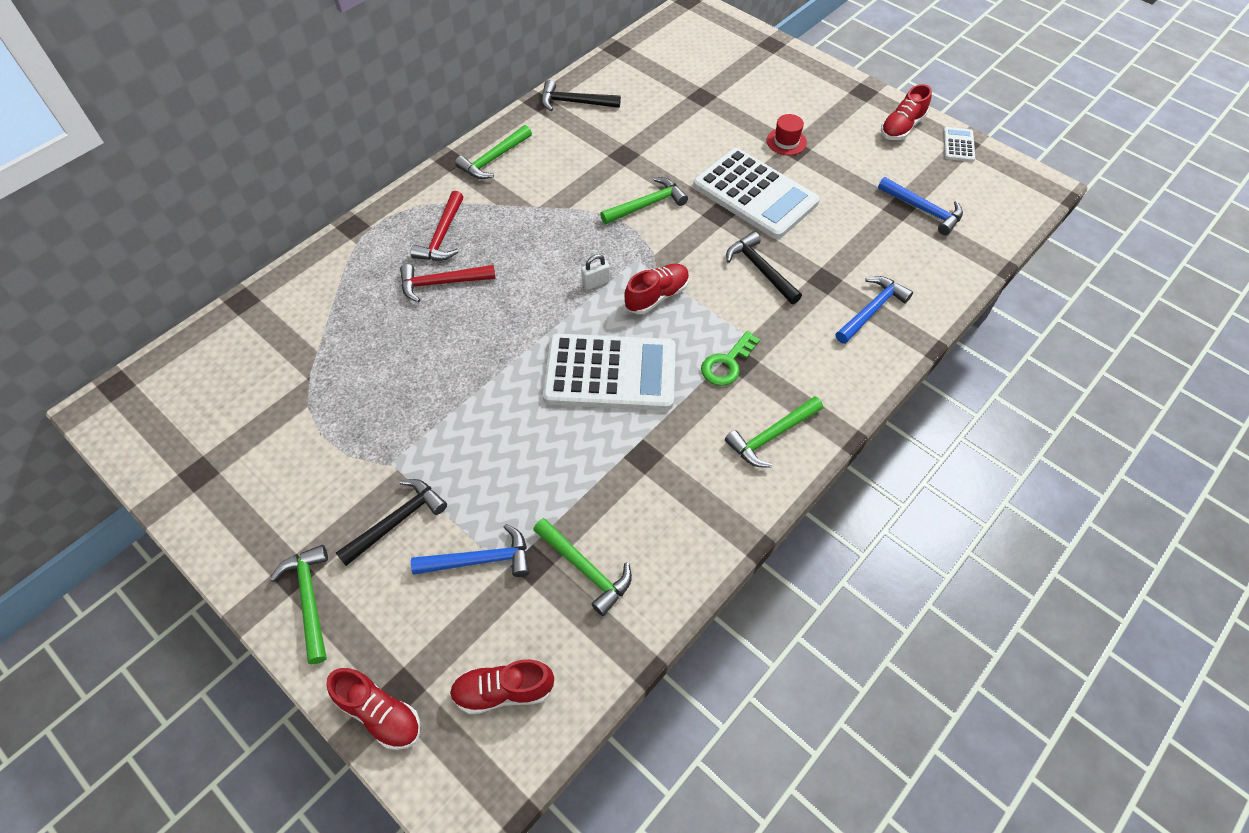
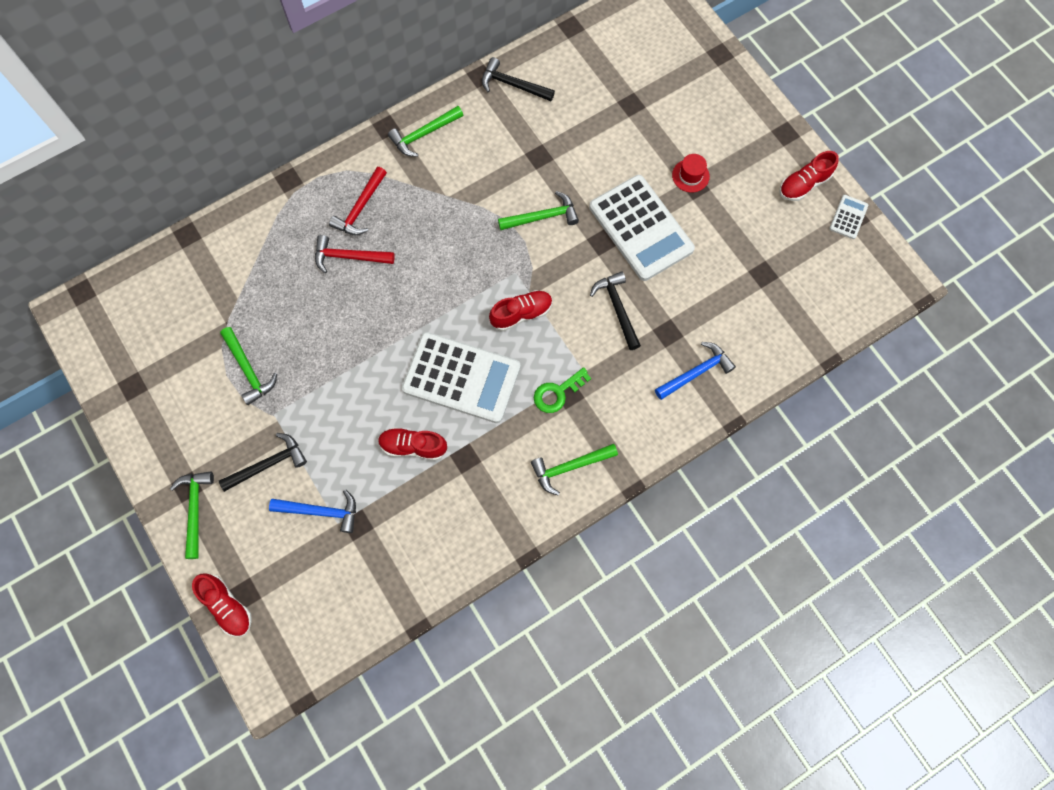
camera: 15 degrees right, 15 degrees up
(503, 691) = (313, 613): red shoe -> red shoe (413, 446)
(585, 569) = (394, 539): green hammer -> green hammer (248, 369)
(596, 283) = (475, 288): white padlock -> none
(923, 209) = (784, 281): blue hammer -> none

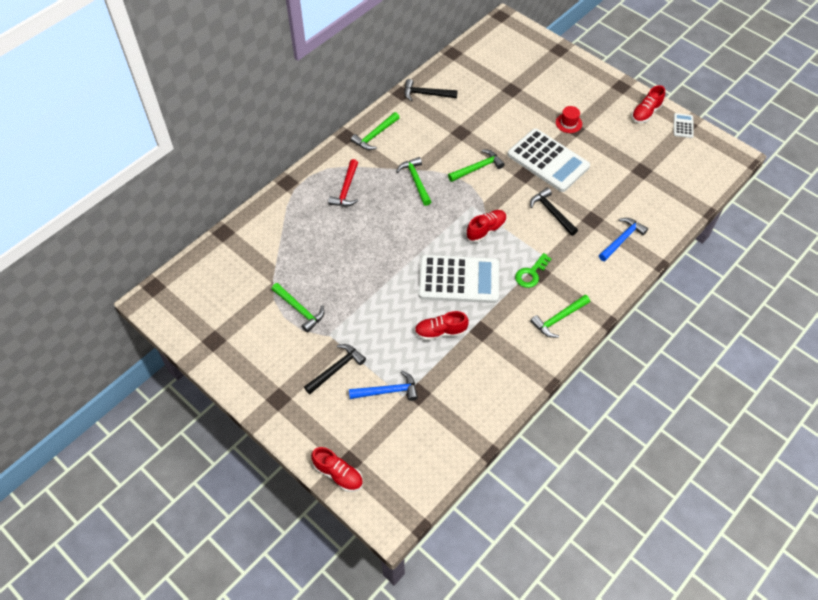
camera: 15 degrees left, 15 degrees down
(195, 509) = (290, 413): green hammer -> green hammer (416, 181)
(349, 257) = (349, 221): red hammer -> none

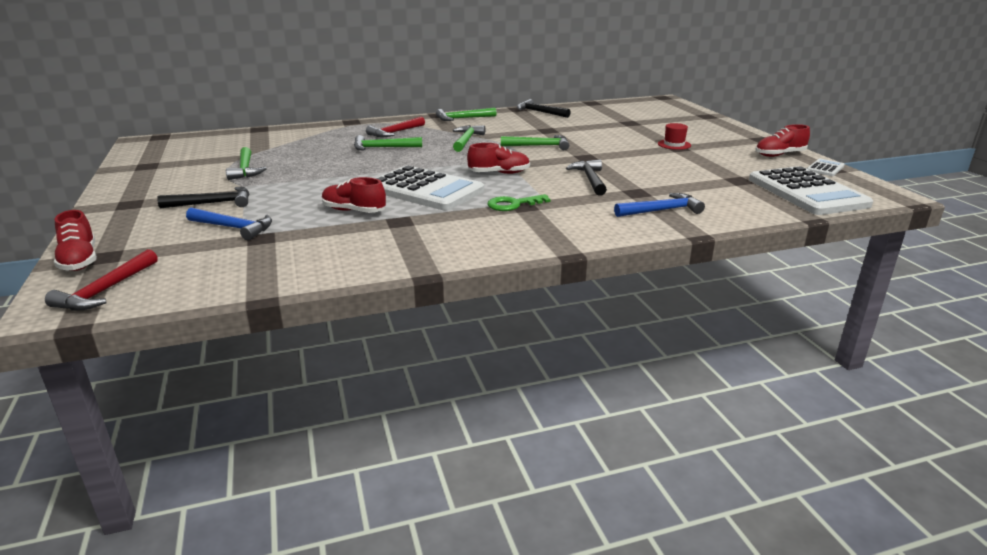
camera: 30 degrees right, 30 degrees down
(394, 490) = (106, 290): none -> red hammer
(548, 161) = (624, 156): white calculator -> white calculator (806, 192)
(559, 319) = (506, 237): green hammer -> green hammer (383, 148)

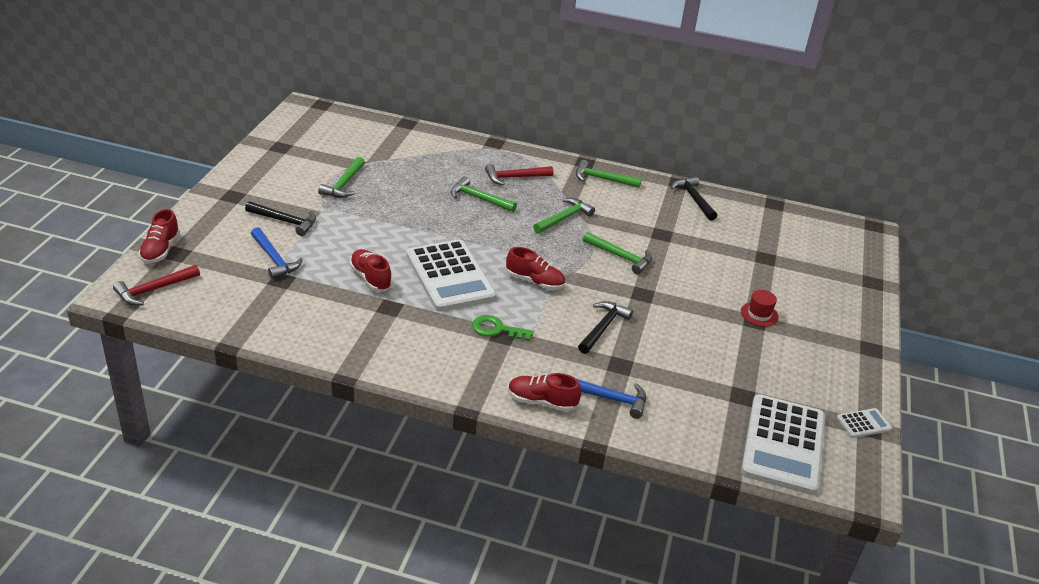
camera: 30 degrees right, 10 degrees up
(779, 155) = (849, 381): red shoe -> red shoe (542, 402)

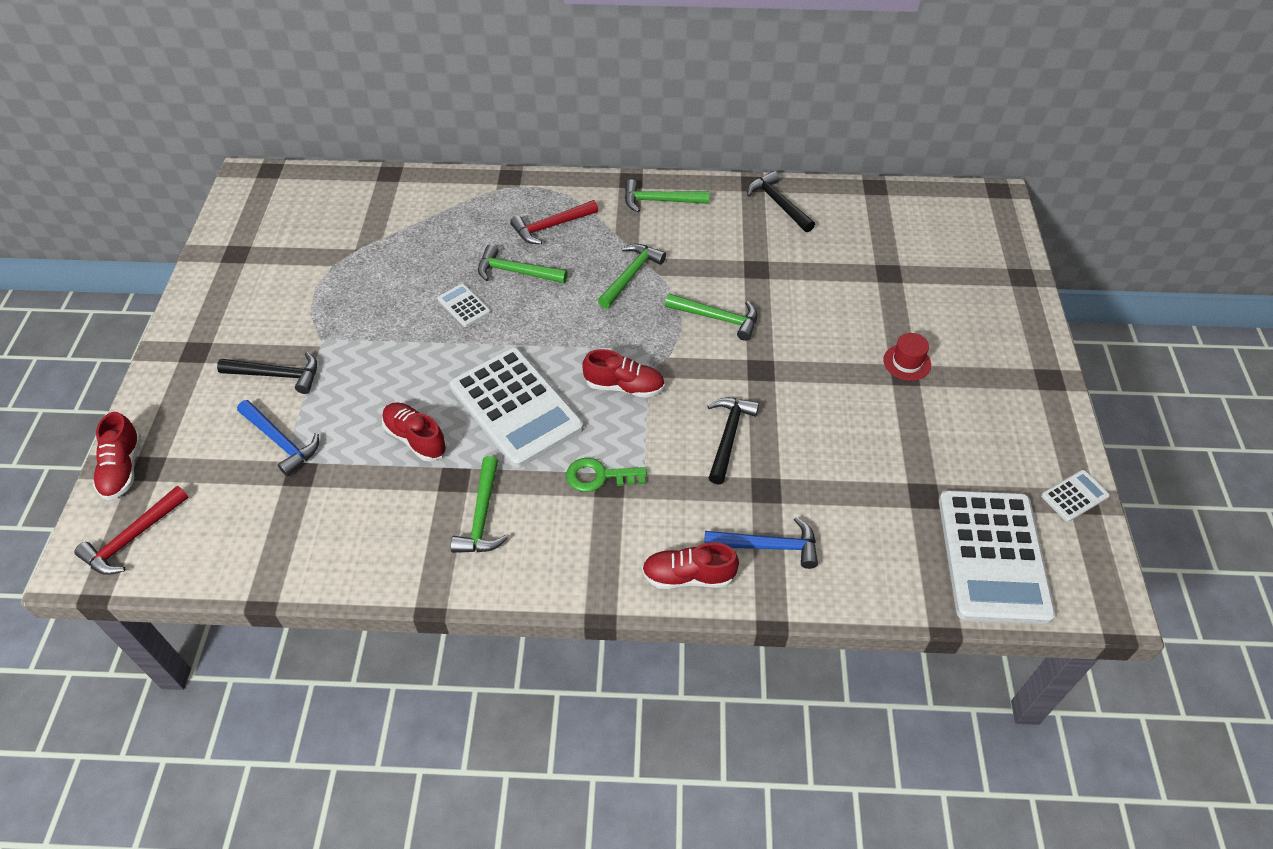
camera: 10 degrees left, 15 degrees up
(344, 184) = (337, 293): green hammer -> green hammer (482, 516)
(433, 210) = (464, 306): none -> white calculator

